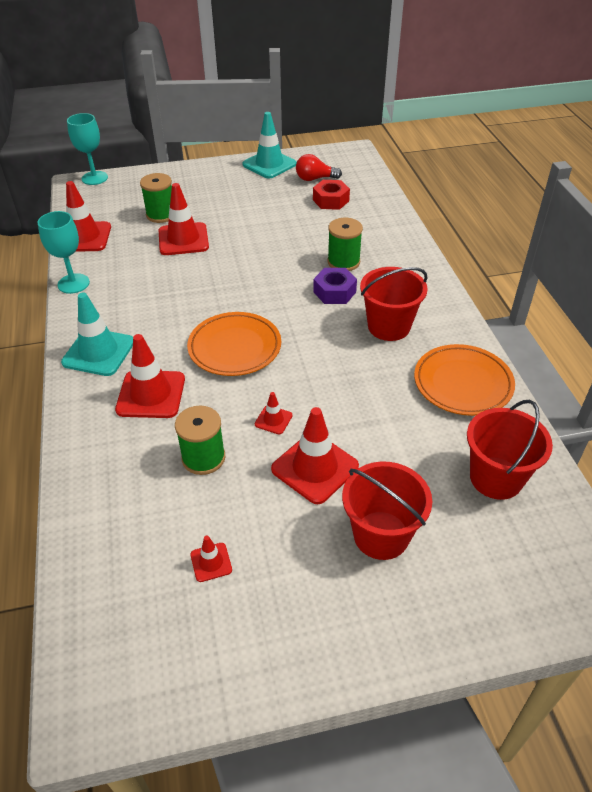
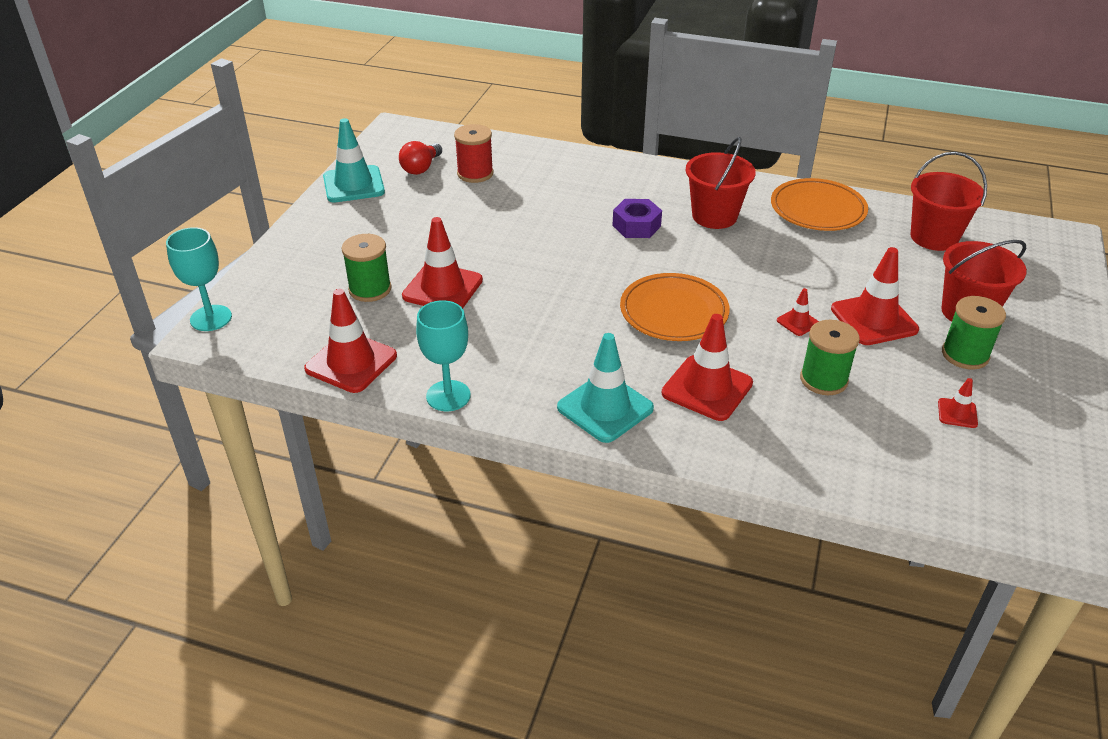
camera: 60 degrees left, 5 degrees down
(331, 200) = (475, 173): red nut -> red spool
(343, 262) = (592, 204): green spool -> green spool (965, 355)

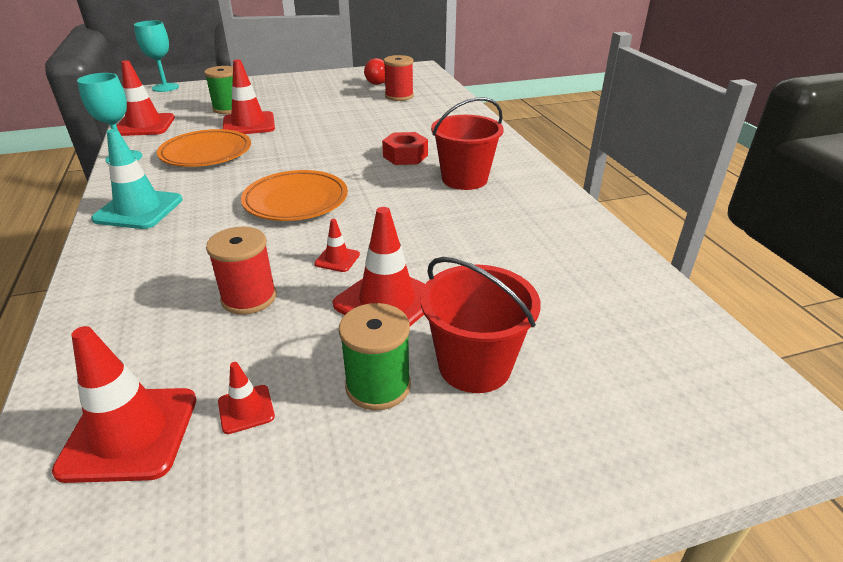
camera: 55 degrees right, 5 degrees down
(353, 184) = (339, 76): turquoise traffic cone -> none
(636, 226) = (405, 156): purple nut -> red nut
(707, 388) = (193, 242): red traffic cone -> red traffic cone (130, 433)
(817, 210) = (551, 220): orange plate -> orange plate (206, 153)
(823, 380) = (249, 298): green spool -> red spool
(934, 237) = (606, 301): red bucket -> none

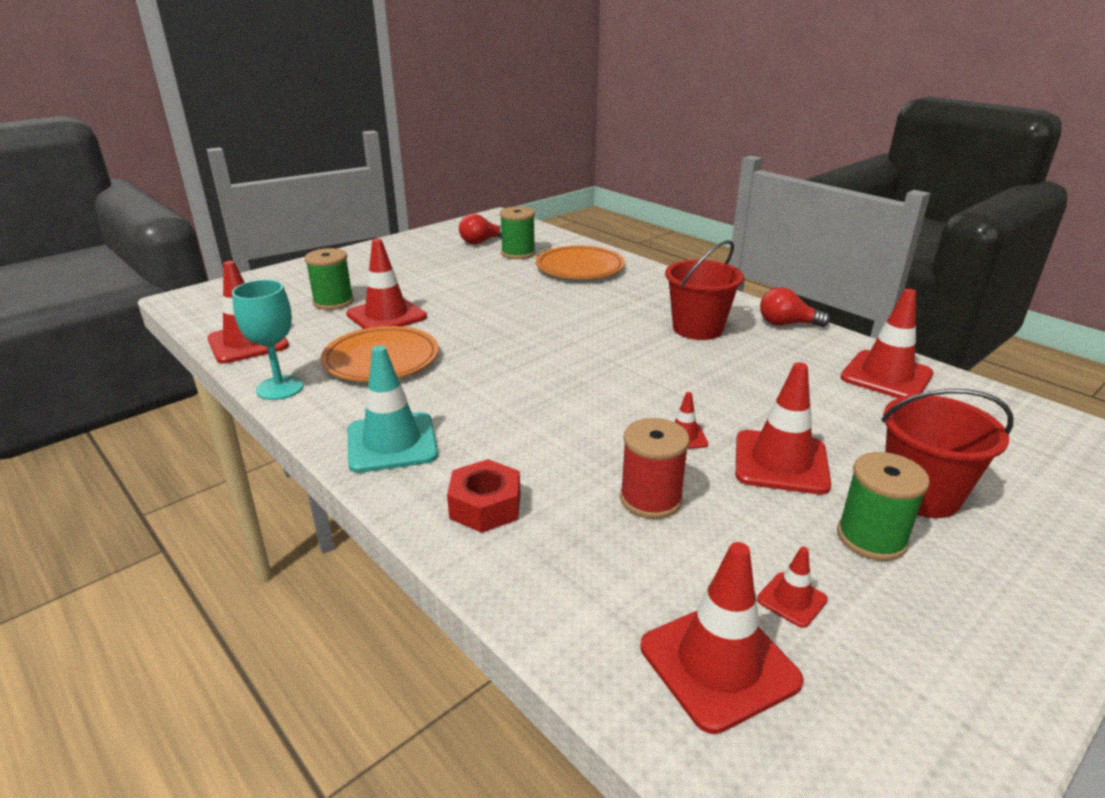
camera: 25 degrees left, 5 degrees down
(165, 87) = (205, 290): turquoise goblet -> none
(296, 200) = (561, 389): orange plate -> orange plate (580, 268)
(399, 96) = (518, 253): red spool -> green spool
(405, 156) = (610, 317): red nut -> red nut (485, 506)
(550, 192) = (787, 324): none -> red light bulb
(586, 257) = (886, 376): none -> red traffic cone

